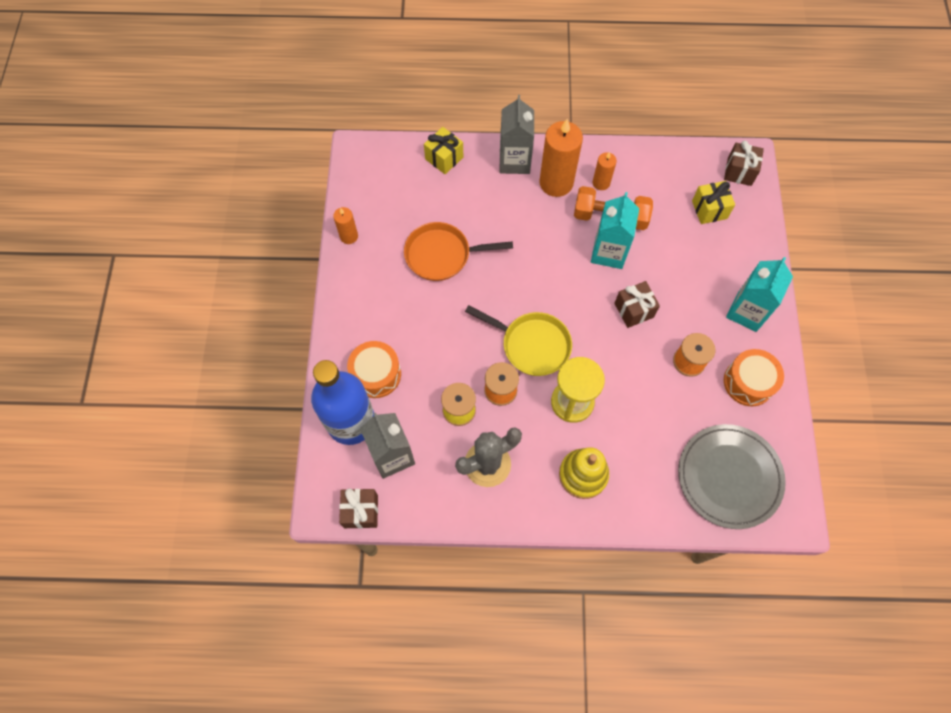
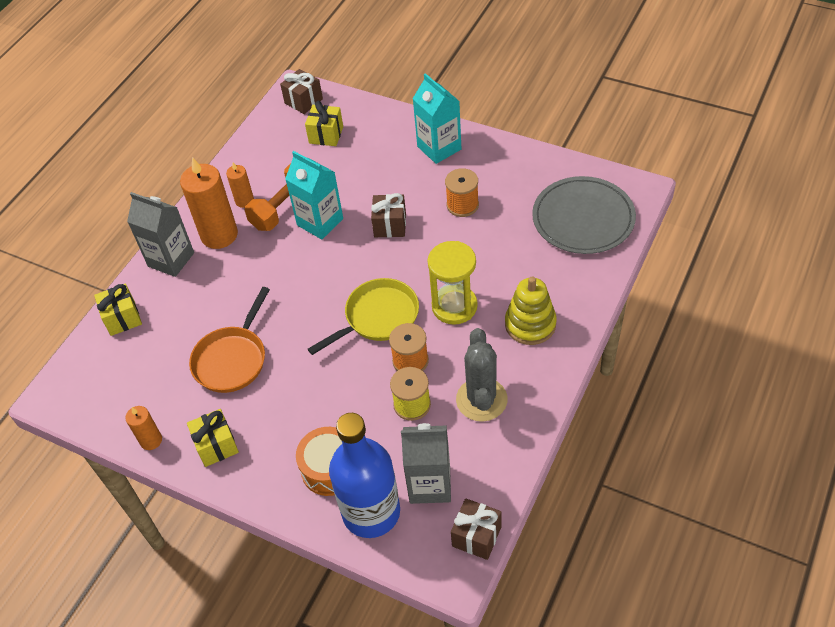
camera: 60 degrees left, 15 degrees down
(363, 283) = (216, 445): none -> yellow gift
(748, 382) = (504, 172): orange drum -> none

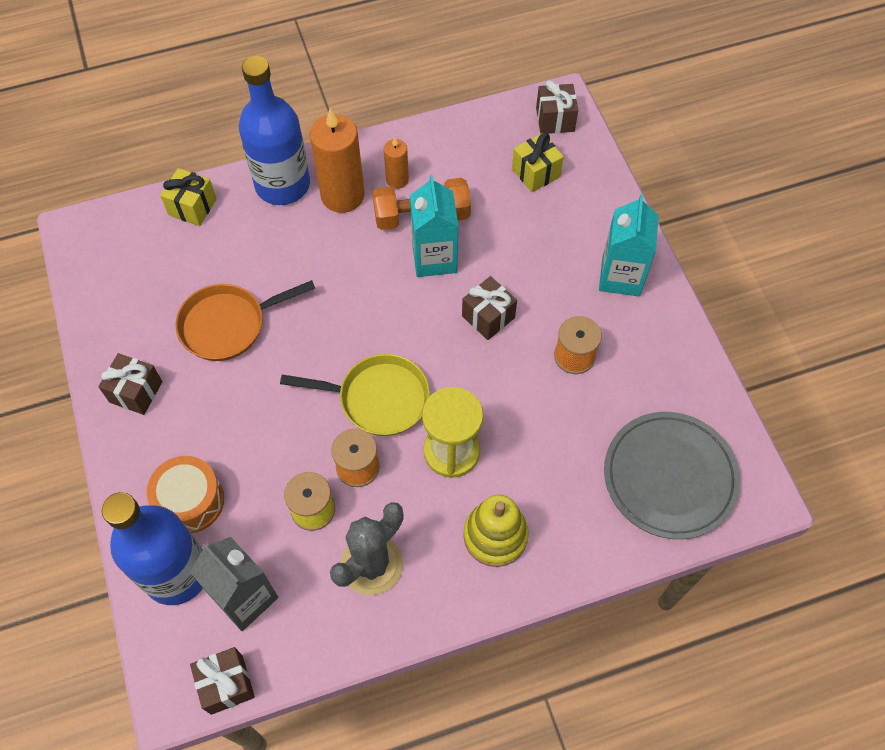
camera: 40 degrees right, 10 degrees up
(151, 440) = (99, 339): orange candle -> none
(171, 259) = (282, 185): grey carton -> blue bottle
(216, 445) = (136, 392): yellow gift -> brown gift

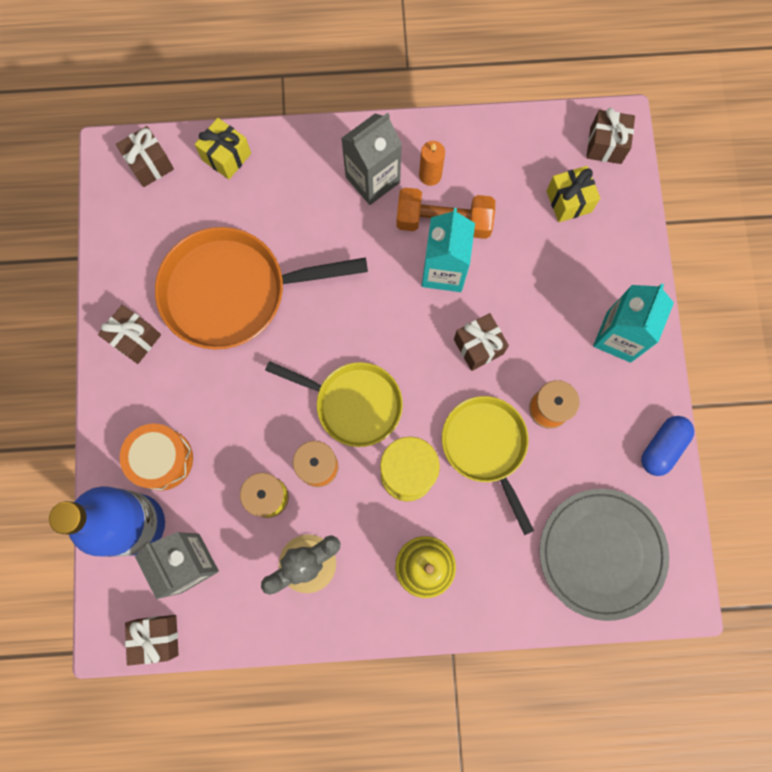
camera: 15 degrees right, 15 degrees up
(116, 230) = (150, 164): none -> brown gift
(228, 324) = (233, 292): orange pan -> orange pan, size x1.52
(282, 185) = (317, 153): blue bottle -> none
(342, 195) = (372, 180): orange candle -> grey carton
(524, 406) = (486, 447): none -> yellow pan
(695, 364) = (662, 447): none -> blue capsule

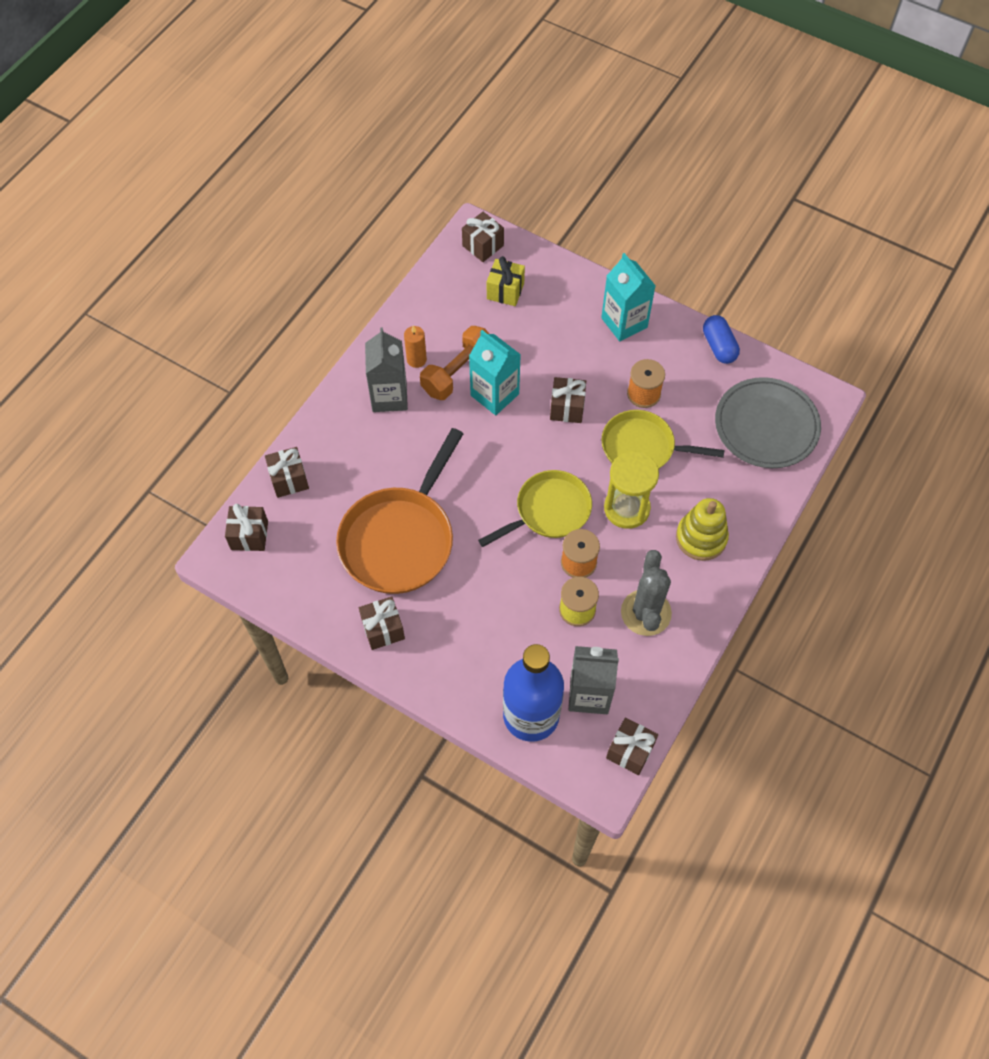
camera: 55 degrees left, 15 degrees down
(162, 459) = (493, 666): orange drum -> none
(226, 157) = (289, 479): yellow gift -> brown gift

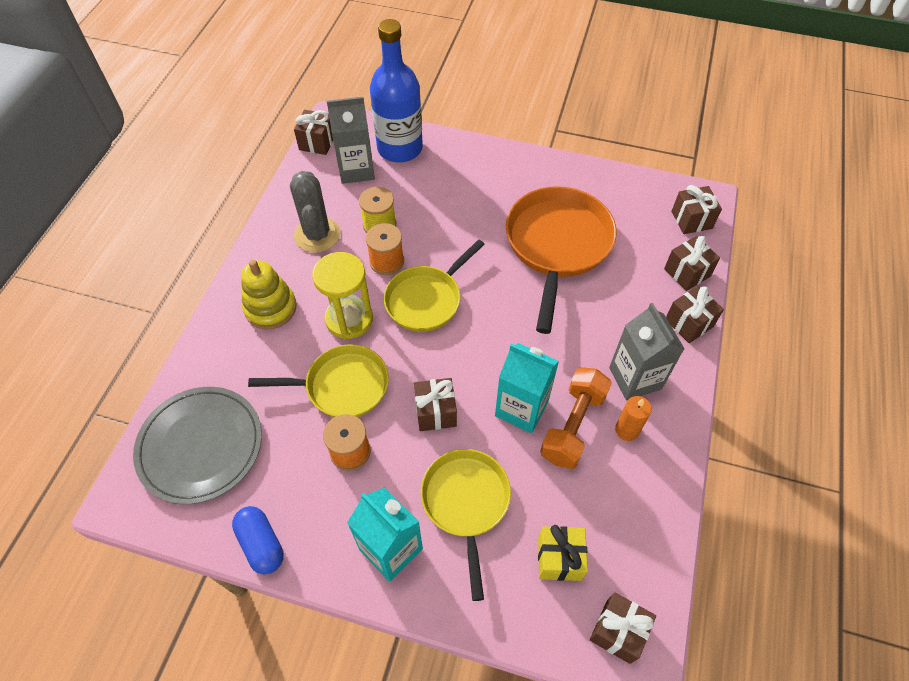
camera: 165 degrees right, 5 degrees down
(383, 629) = (540, 178): brown gift -> brown gift (689, 323)
(561, 338) = (466, 503): none -> yellow pan

